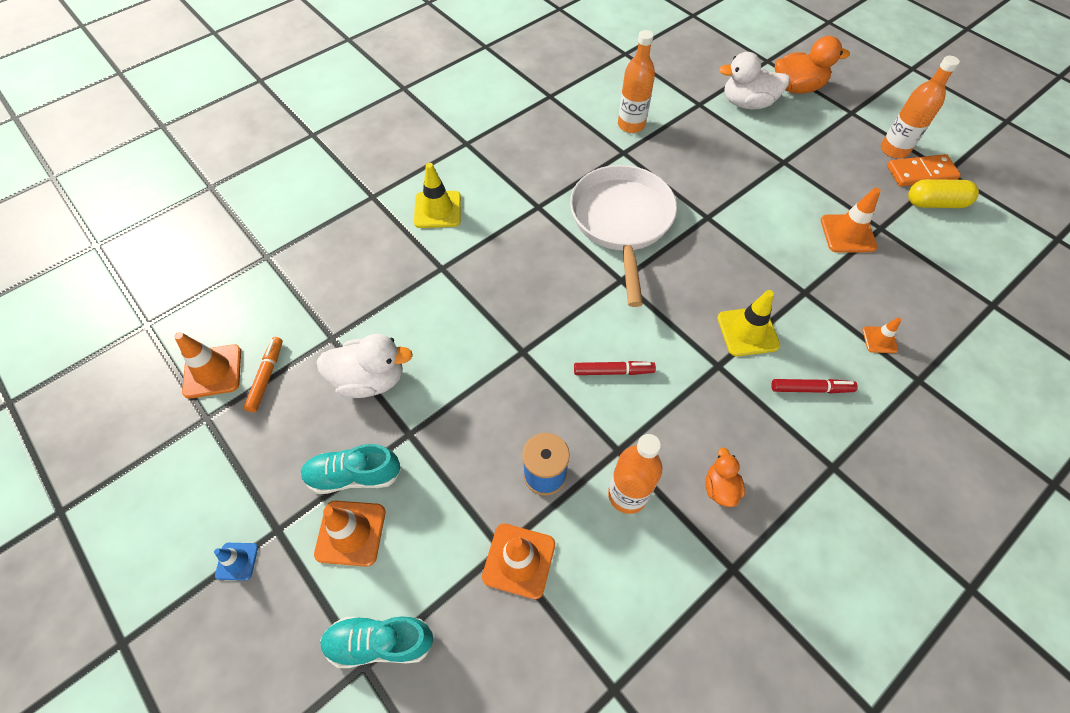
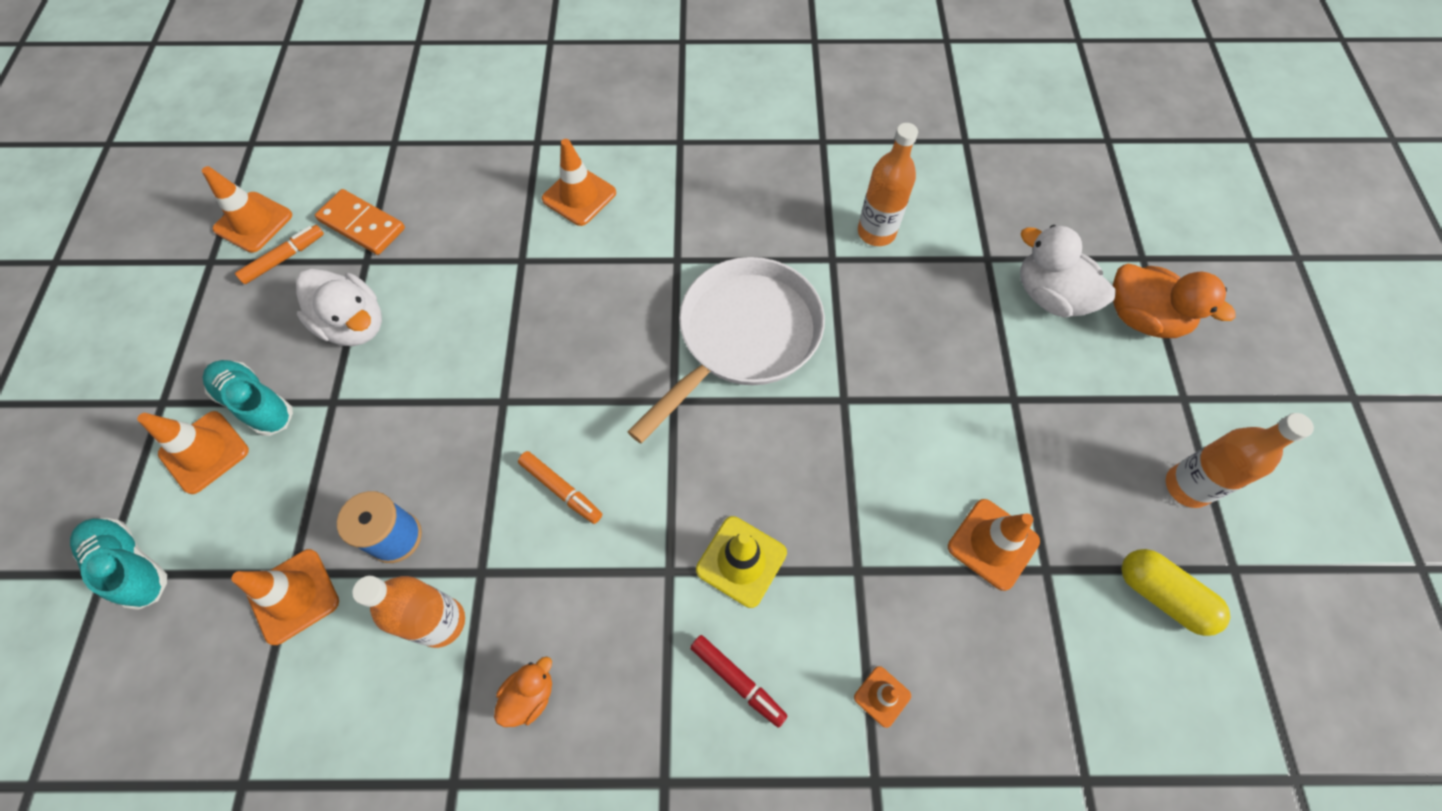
camera: 40 degrees right, 5 degrees up
(237, 561) = (113, 404): blue traffic cone -> none
(437, 209) = (579, 196): yellow traffic cone -> orange traffic cone
(613, 371) = (561, 489): red marker -> orange marker
(921, 173) = (1189, 543): orange domino -> orange domino (362, 225)

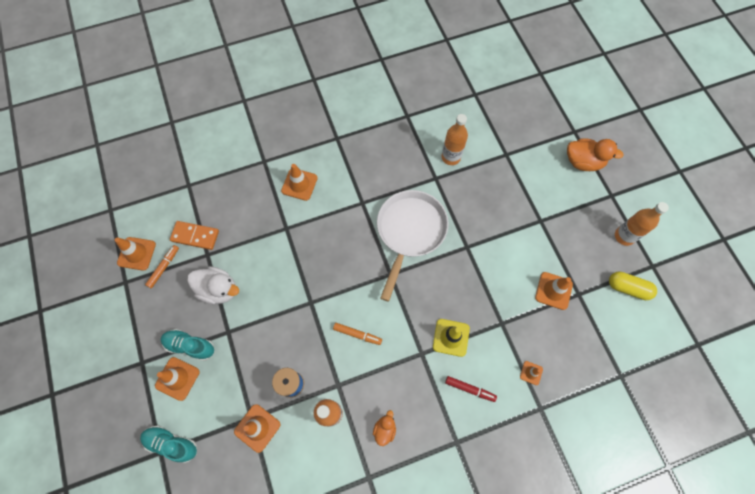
camera: 20 degrees left, 5 degrees up
(1050, 296) = (540, 164): white duck -> none

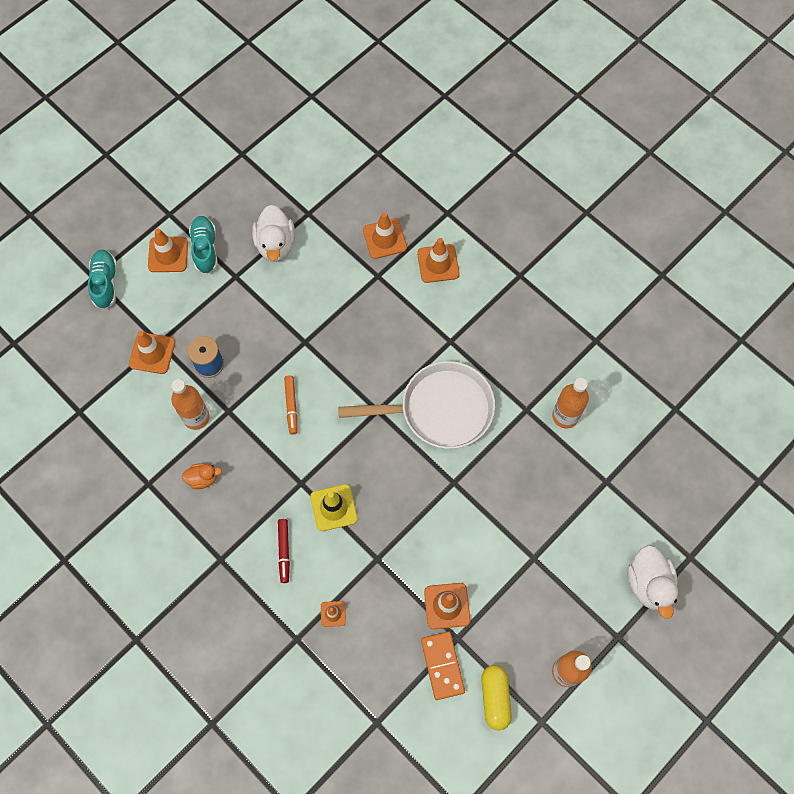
camera: 65 degrees right, 0 degrees up
(136, 253) = (277, 147): orange traffic cone -> orange traffic cone (384, 239)
(164, 267) = (274, 180): orange marker -> none
(195, 236) = (323, 191): orange domino -> orange domino (442, 665)
(583, 162) = (648, 584): orange duck -> white duck

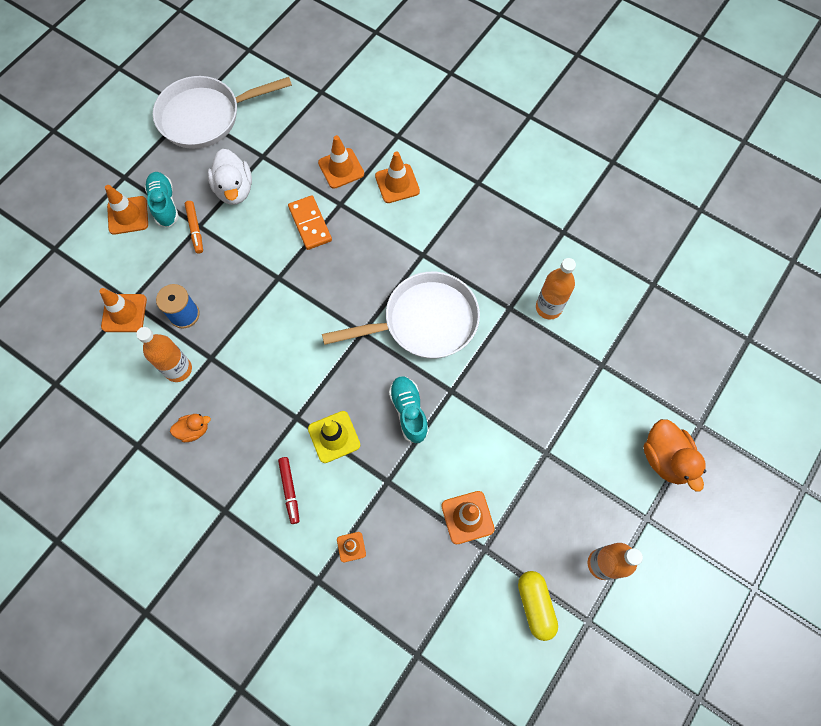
camera: 10 degrees left, 0 degrees up
(105, 283) = (67, 252): turquoise shoe -> turquoise shoe (409, 412)
(258, 162) = (205, 116): none -> white pan
(291, 406) = (274, 342): orange marker -> orange marker (195, 229)
(442, 665) = (474, 581): orange domino -> orange domino (310, 224)
(648, 584) = (665, 458): white duck -> orange duck

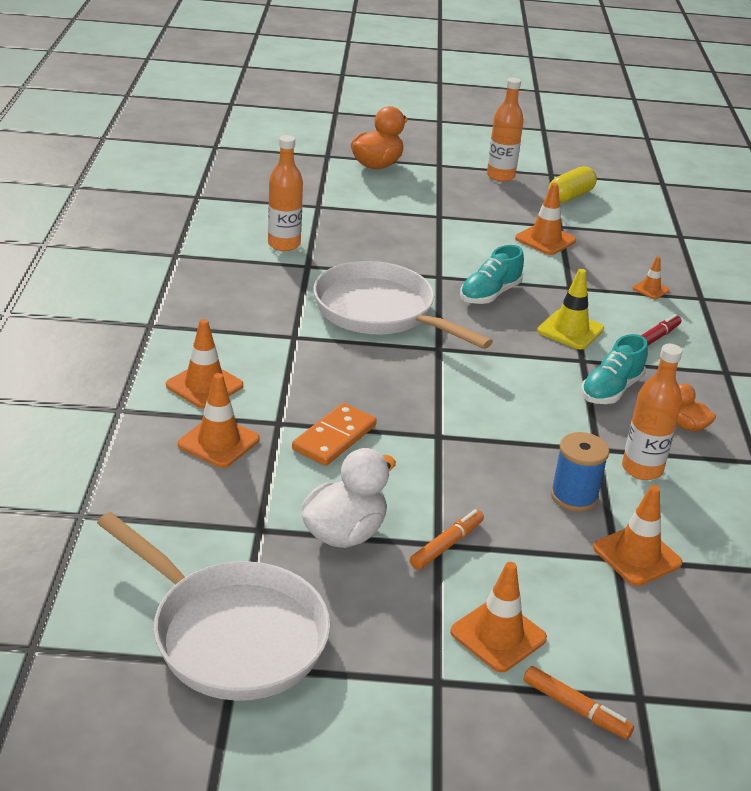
camera: 125 degrees left, 35 degrees down
(70, 219) = (575, 709): none -> orange marker
(164, 204) = (439, 600): turquoise shoe -> turquoise shoe (611, 390)

